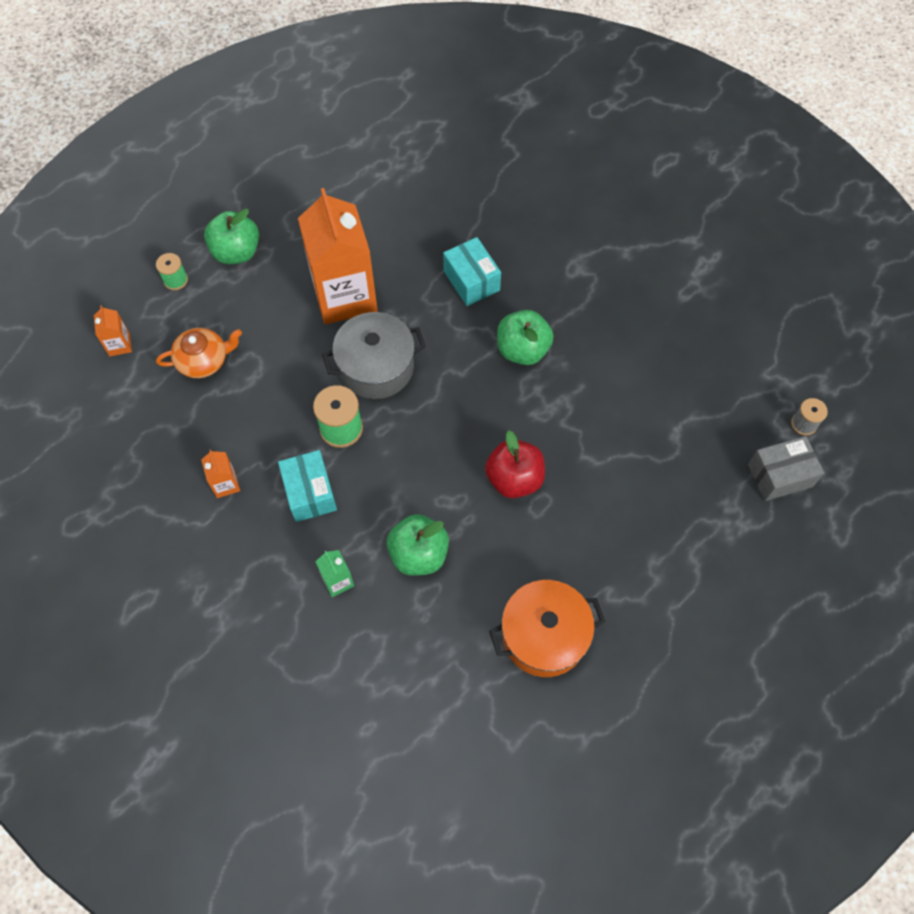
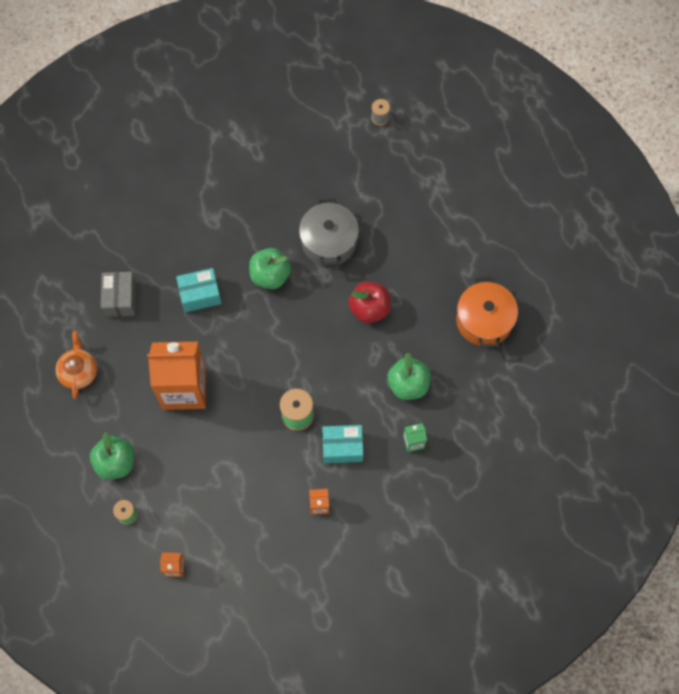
camera: 75 degrees left, 5 degrees up
(203, 360) = (209, 504): orange teapot -> orange teapot (78, 371)
(376, 367) = (254, 379): grey pot -> grey pot (329, 242)
(780, 475) = (412, 145): grey box -> grey box (120, 299)

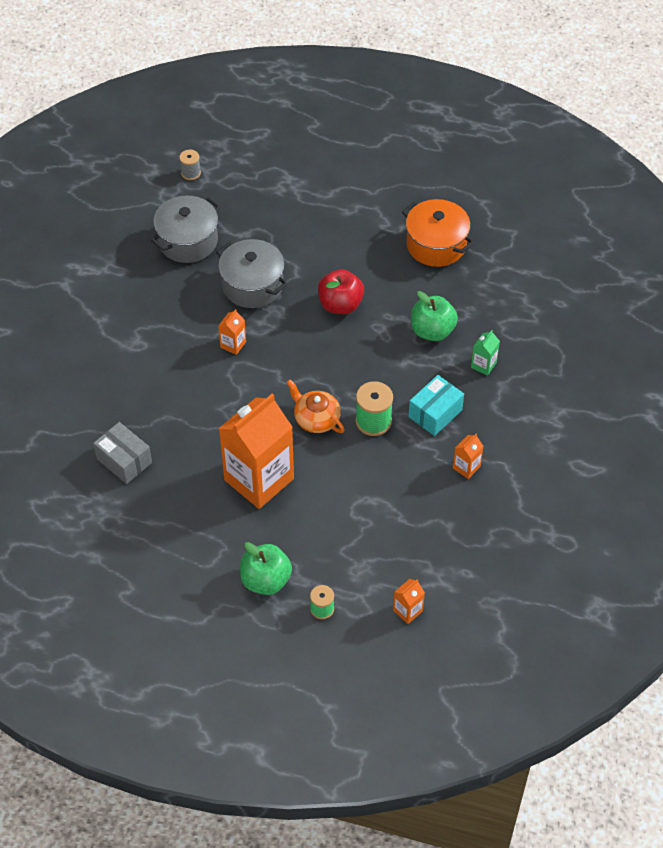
camera: 45 degrees left, 15 degrees down
(78, 371) = (152, 542): orange teapot -> orange teapot (316, 419)
(200, 295) = (190, 403): turquoise box -> none
(270, 275) = (233, 344): green apple -> orange carton
(323, 170) = (188, 241): none -> grey pot

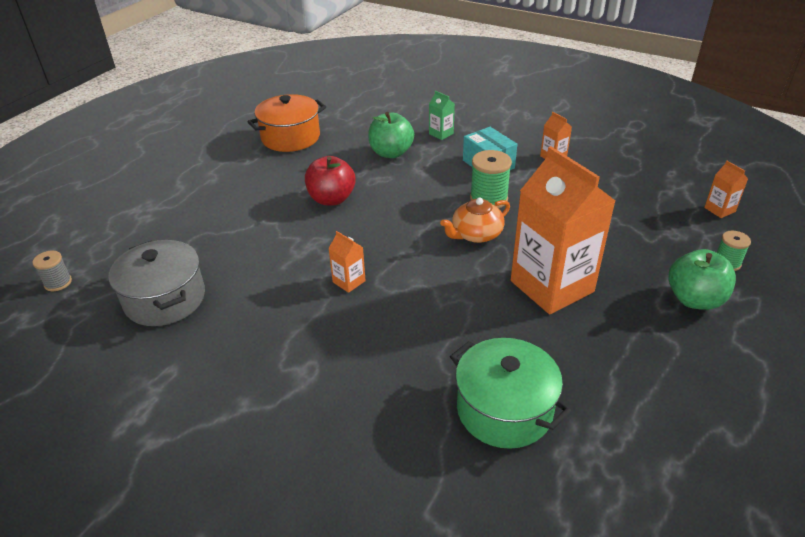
camera: 75 degrees left, 15 degrees down
(124, 461) = (504, 409): grey box -> green pot
(252, 285) = (269, 255): grey pot -> none

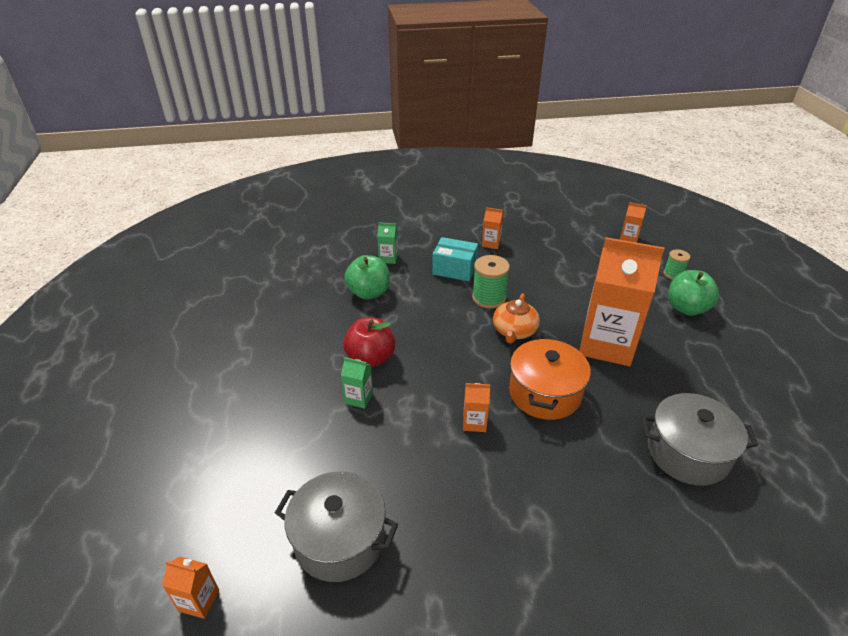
camera: 40 degrees left, 0 degrees up
(58, 283) = (199, 600): grey spool -> orange carton
(288, 221) = (359, 398): none -> green carton
(290, 137) = (260, 318): orange pot -> orange pot (545, 393)
(504, 409) = (687, 453): green pot -> grey pot

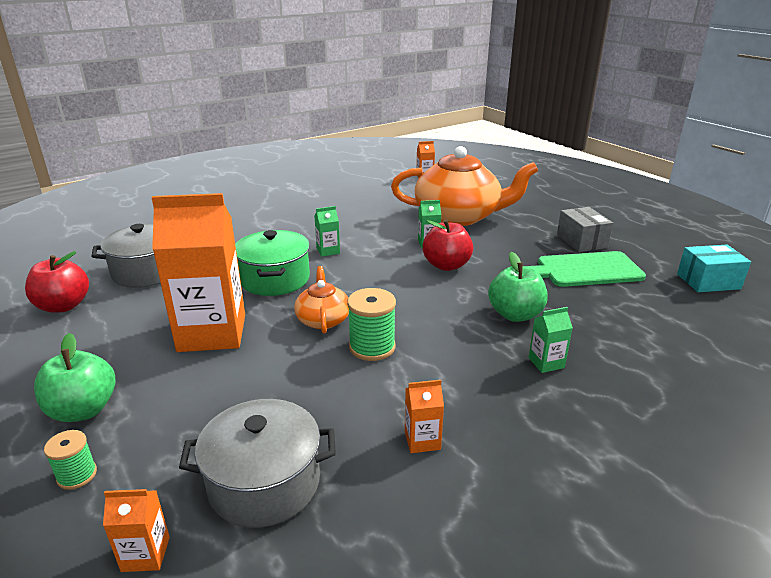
camera: 155 degrees right, 10 degrees down
(211, 348) = (581, 241): none -> grey box
(263, 314) = (585, 270): none -> green cutting board
(276, 440) = (458, 216): none -> orange teapot
(339, 539) = (377, 198): grey pot -> grey pot (264, 483)
(454, 269) = (444, 373): turquoise box -> turquoise box (708, 281)
(474, 422) = (328, 251): orange carton -> green carton
(545, 393) = (275, 279): orange pot -> green pot
(759, 421) = (63, 306): none -> red apple

